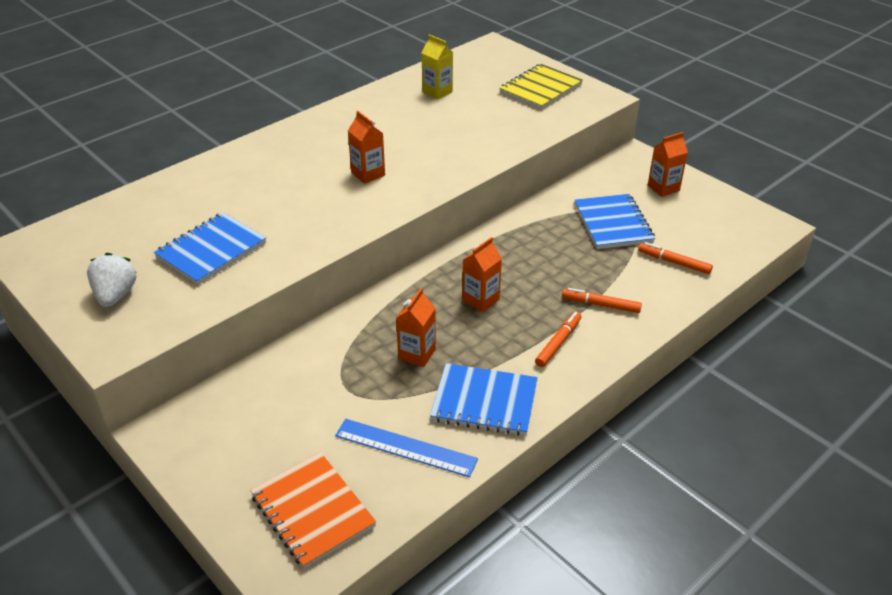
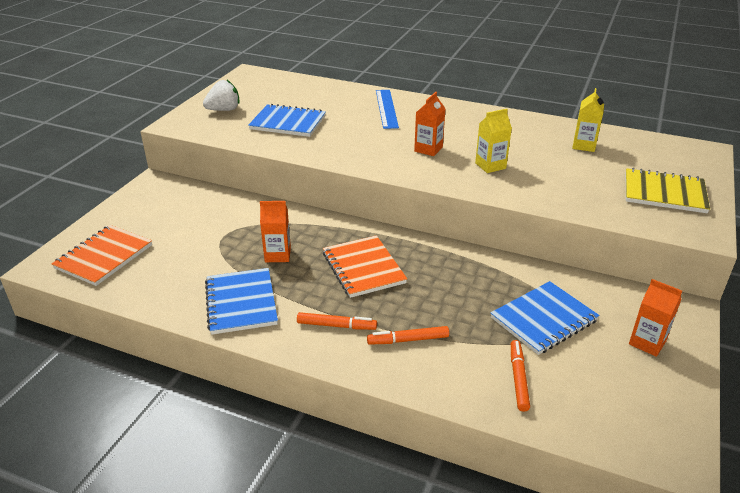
camera: 65 degrees right, 5 degrees down
(405, 447) = (176, 278): blue ruler -> blue ruler (386, 108)
(431, 150) = (490, 166): none -> yellow carton
(480, 300) = (363, 268): orange carton -> orange notebook
(600, 305) = (408, 340): orange marker -> orange marker turned 90 degrees counterclockwise

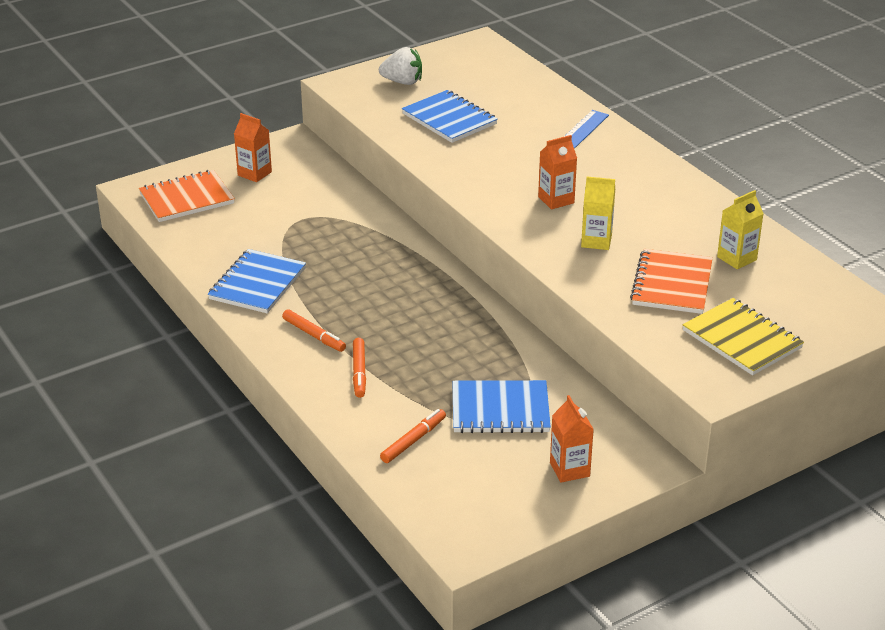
camera: 35 degrees right, 0 degrees up
(278, 255) = (331, 255): orange carton -> orange carton (254, 173)
(363, 268) = (393, 298): orange notebook -> orange notebook (672, 284)
(408, 340) = (359, 372): orange marker -> orange marker turned 120 degrees counterclockwise

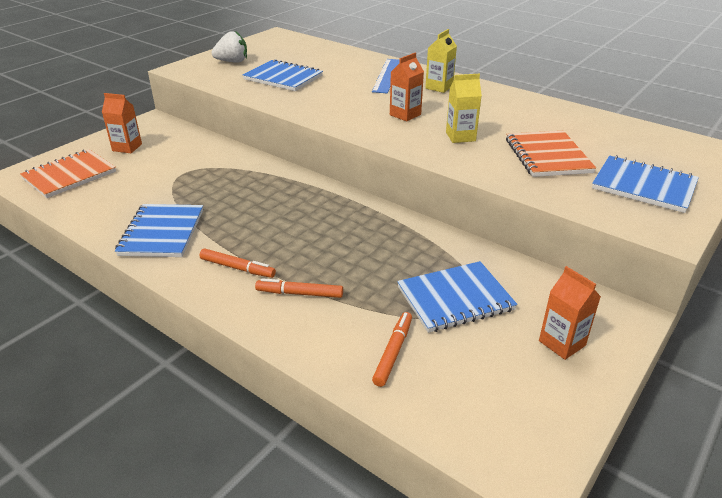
camera: 20 degrees left, 0 degrees up
(359, 372) = (299, 293): orange marker -> orange marker turned 120 degrees clockwise
(736, 258) = (576, 130): yellow carton -> yellow carton (439, 87)
(742, 339) = (643, 186): yellow notebook -> blue notebook

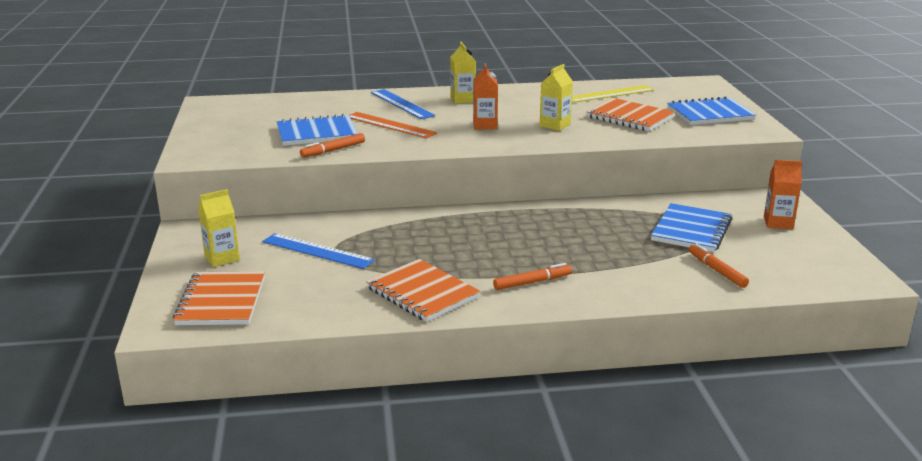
camera: 45 degrees left, 10 degrees down
(127, 147) = (222, 258): orange carton -> yellow carton
(162, 232) = (422, 293): blue notebook -> orange notebook
(177, 168) = (317, 251): none -> blue ruler
(232, 62) = (228, 137): white strawberry -> none
(299, 293) = (604, 273): orange marker -> orange marker (333, 150)
(341, 89) = (390, 125): none -> orange ruler
(580, 126) = (609, 94): none -> yellow ruler

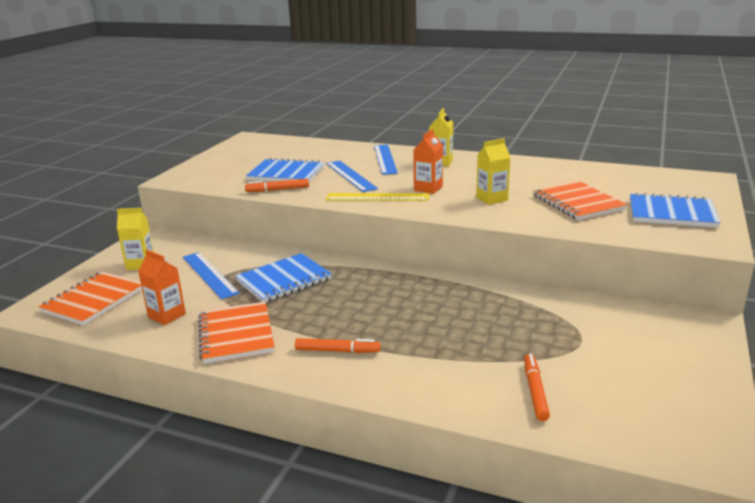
camera: 30 degrees right, 0 degrees up
(390, 125) = (350, 176): orange ruler -> blue ruler
(609, 94) = (586, 176): yellow ruler -> yellow ruler (377, 197)
(691, 230) = (558, 337): blue notebook -> blue notebook (284, 280)
(778, 223) = (670, 353): orange carton -> orange carton (167, 315)

